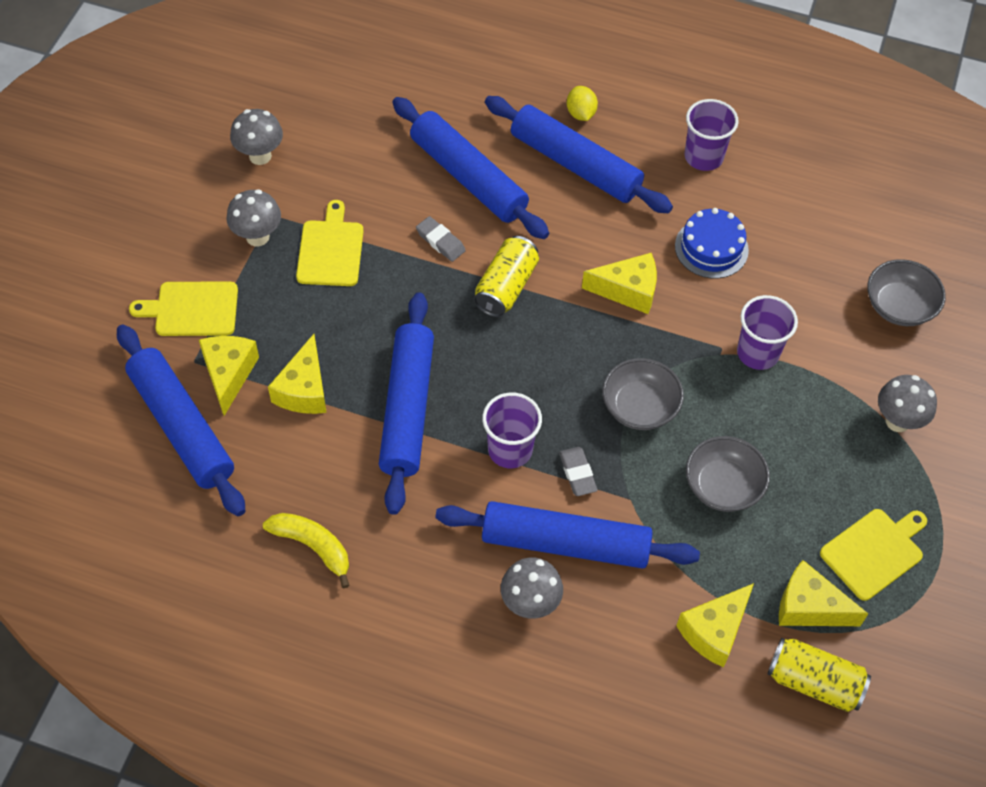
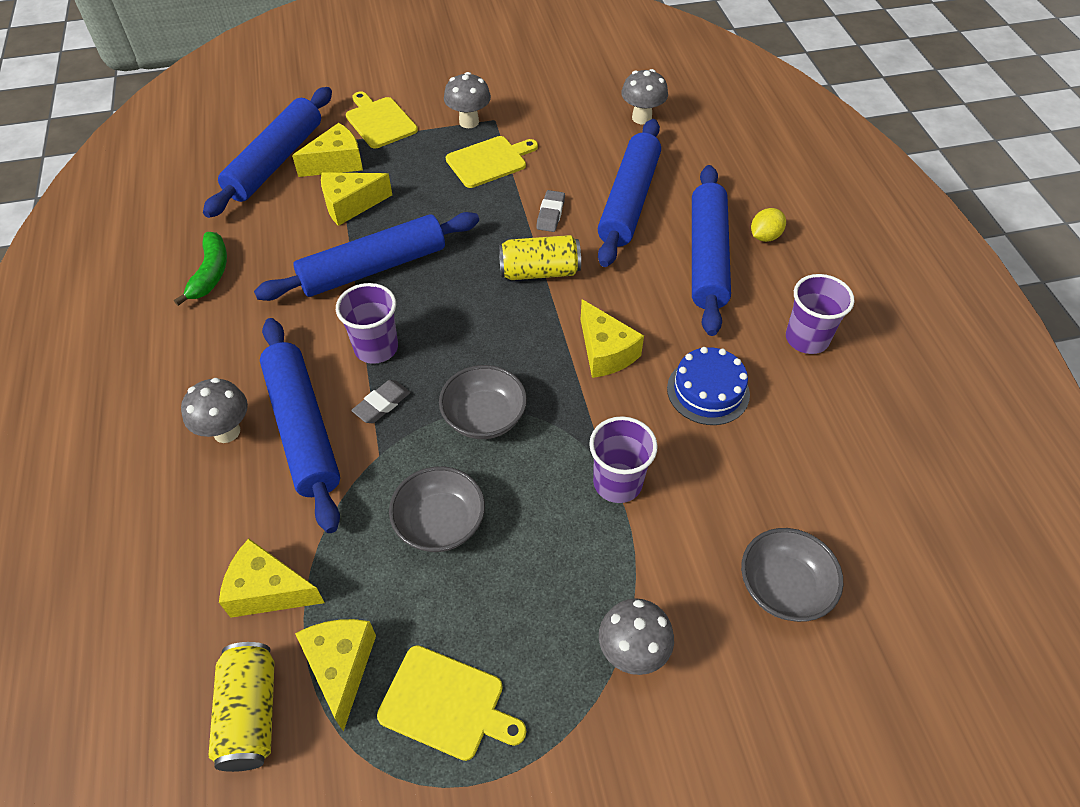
camera: 60 degrees right, 5 degrees down
(260, 156) = (542, 91): grey mushroom -> grey mushroom (641, 118)
(313, 546) = (210, 273): yellow banana -> green banana

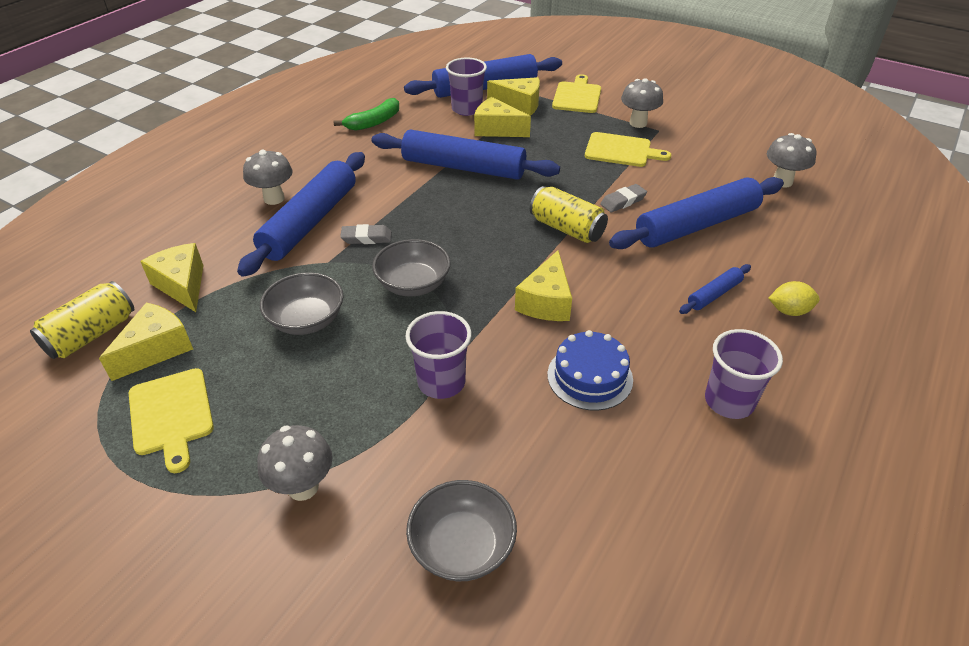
camera: 45 degrees right, 10 degrees down
(376, 348) = (405, 208): purple cup -> purple cup (467, 109)
(707, 257) = (714, 294): blue rolling pin -> blue rolling pin, size x0.45

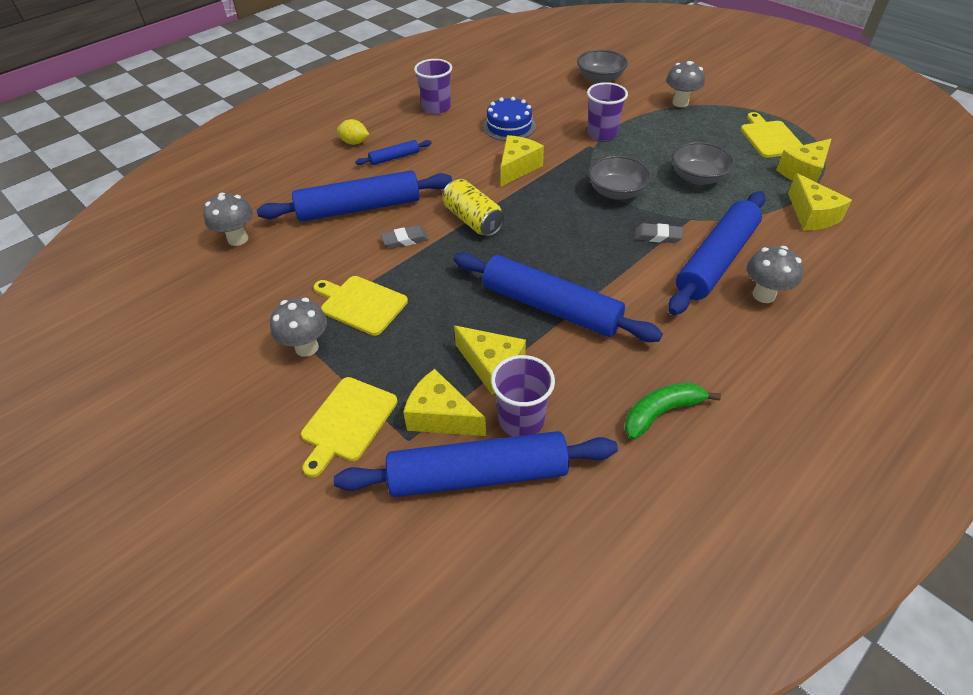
camera: 165 degrees left, 5 degrees up
(91, 334) = (860, 188): yellow can -> none

